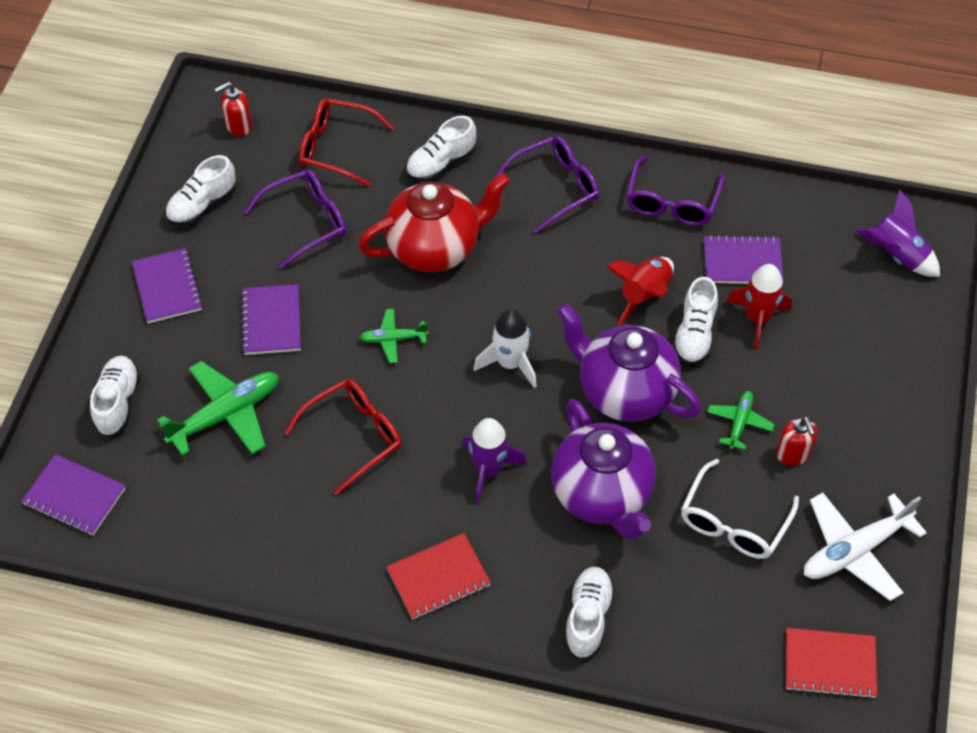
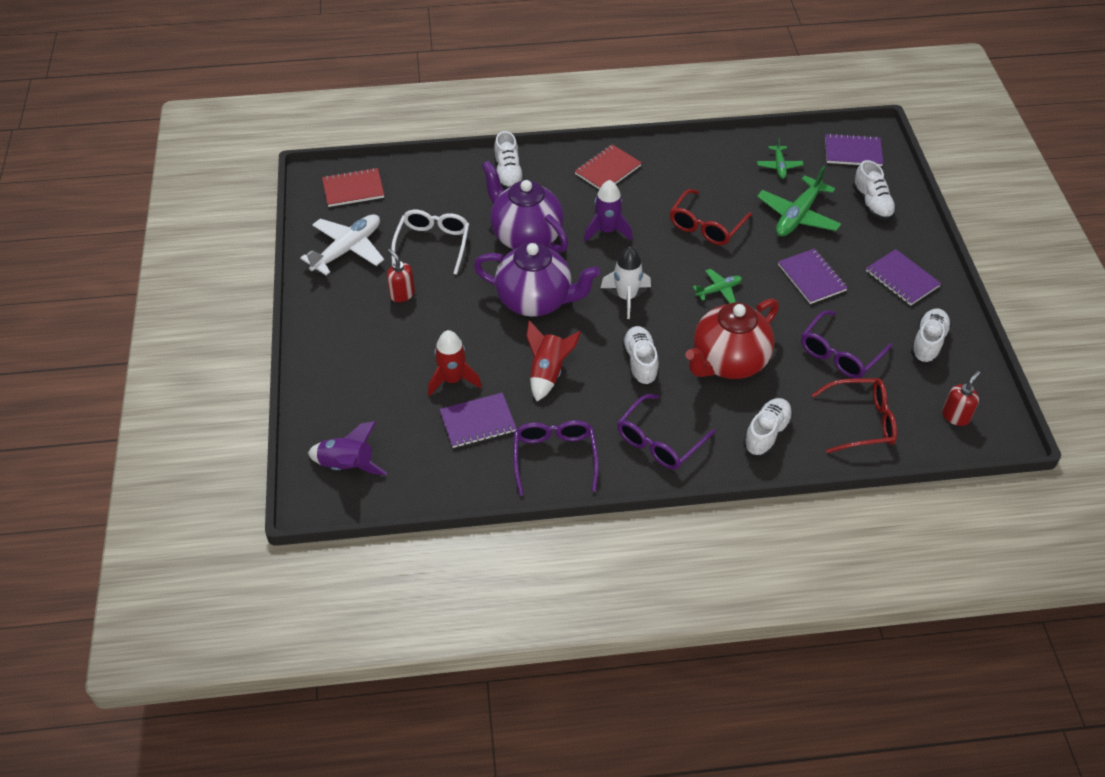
camera: 160 degrees right, 5 degrees down
(694, 335) = (498, 354): white shoe -> white shoe (640, 362)
(739, 422) = (446, 304): green plane -> green plane (779, 166)

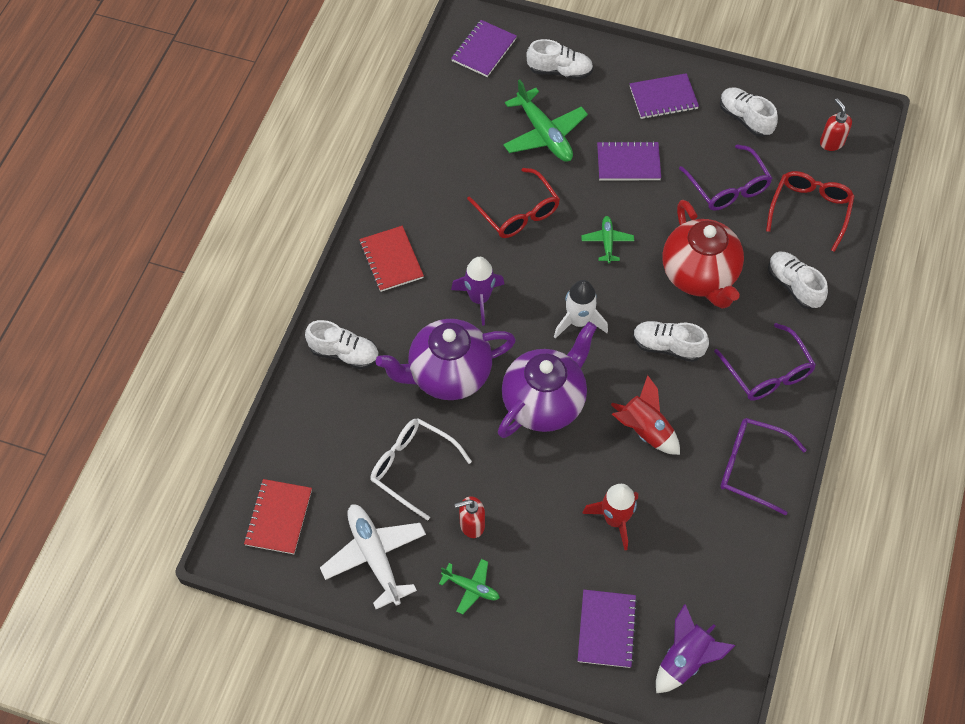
camera: 65 degrees left, 10 degrees up
(478, 422) = (680, 517): purple notebook -> purple notebook (606, 629)
(779, 166) = (469, 116): green plane -> green plane (471, 588)

